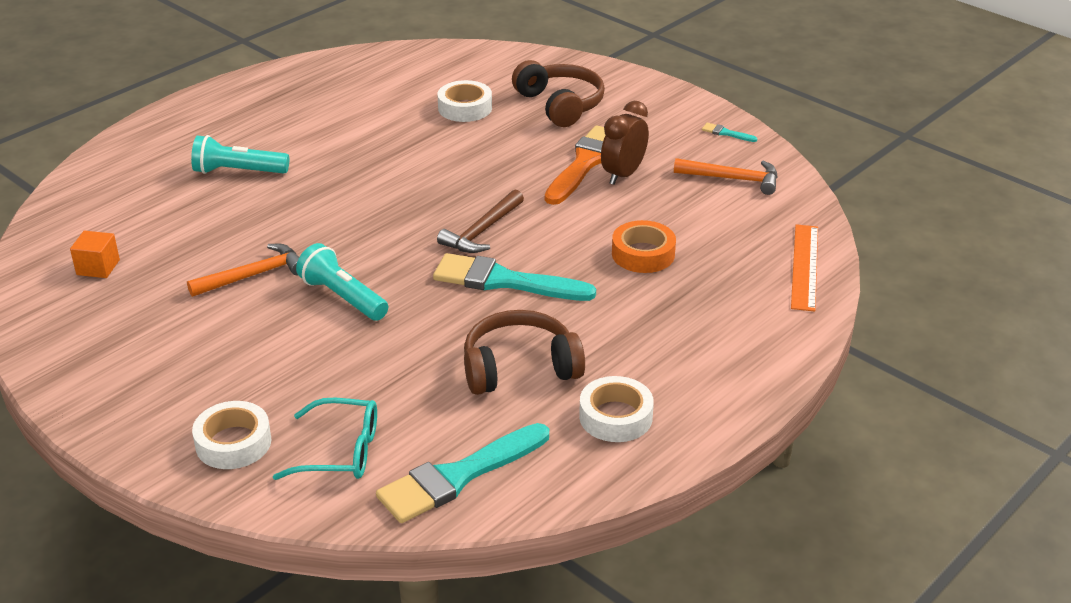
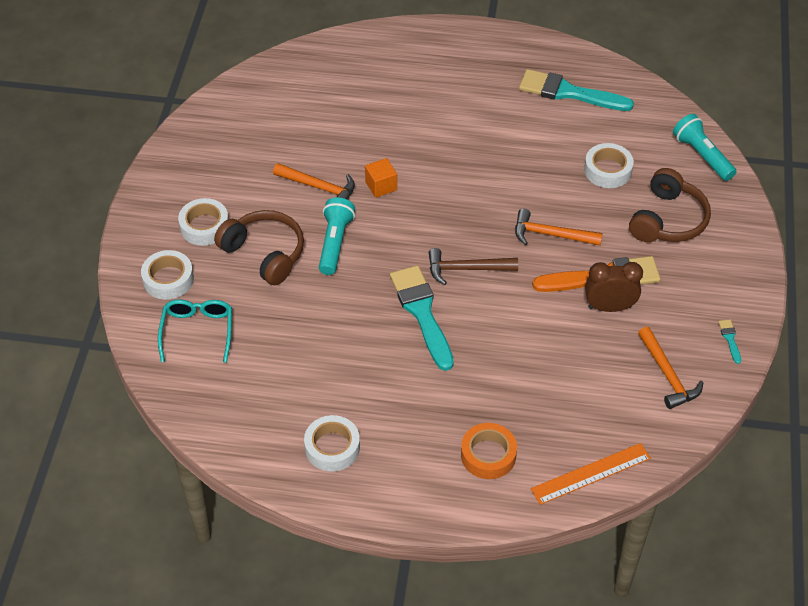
camera: 55 degrees right, 15 degrees up
(98, 267) = (265, 114): orange cube -> orange cube (381, 186)
(193, 380) = (204, 226): none -> white tape
(238, 171) = (417, 107): turquoise flashlight -> turquoise flashlight (702, 155)
(340, 451) = (197, 331): turquoise glasses -> turquoise glasses turned 150 degrees counterclockwise
(458, 476) = (218, 399): turquoise brush -> turquoise brush (568, 92)
(500, 168) = (551, 234): none -> orange hammer
(519, 367) = (340, 371): brown headphones -> brown headphones (264, 253)
(643, 254) = (520, 370): orange tape -> orange tape (488, 455)

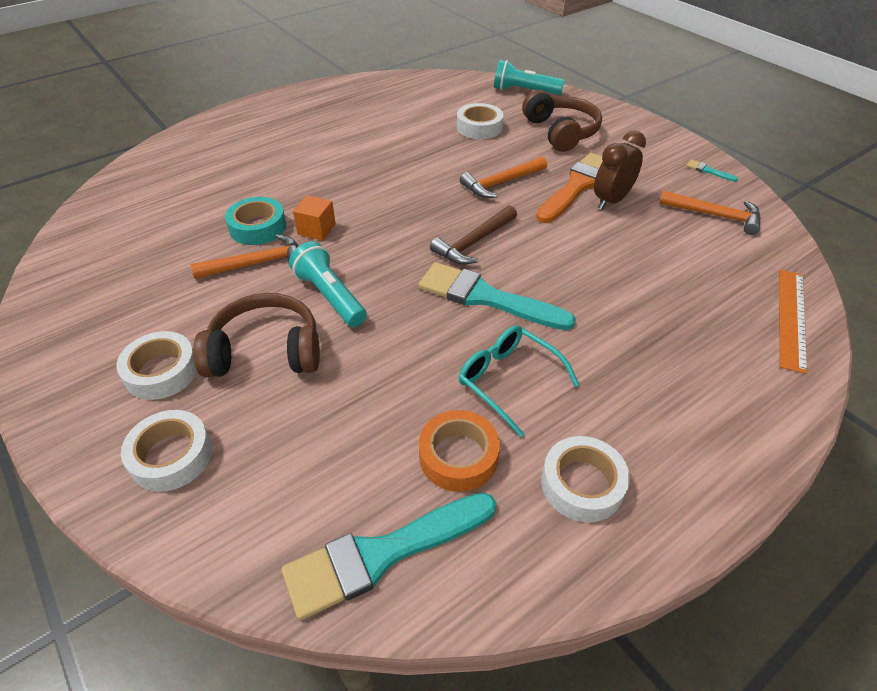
camera: 45 degrees left, 5 degrees down
(197, 331) = (276, 486): turquoise glasses -> turquoise glasses (508, 380)
(348, 158) = (258, 227): none -> turquoise tape
(488, 455) = (709, 368): orange tape -> orange tape (458, 456)
(568, 92) = (386, 102): turquoise brush -> turquoise brush (382, 554)

